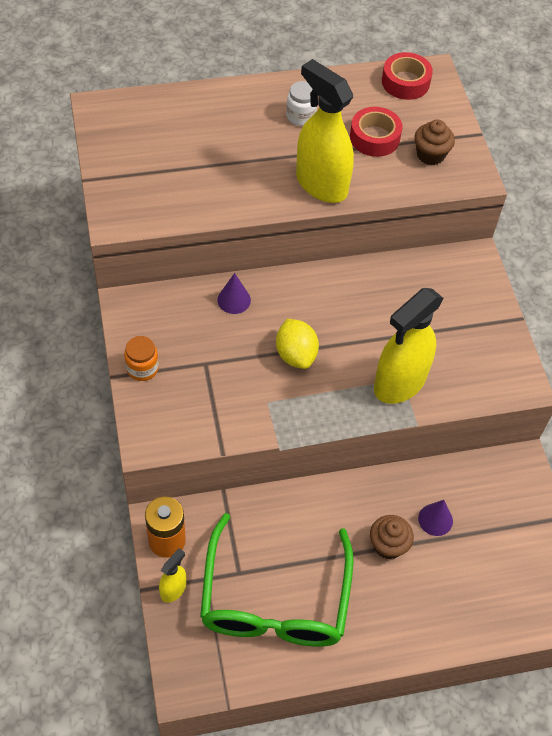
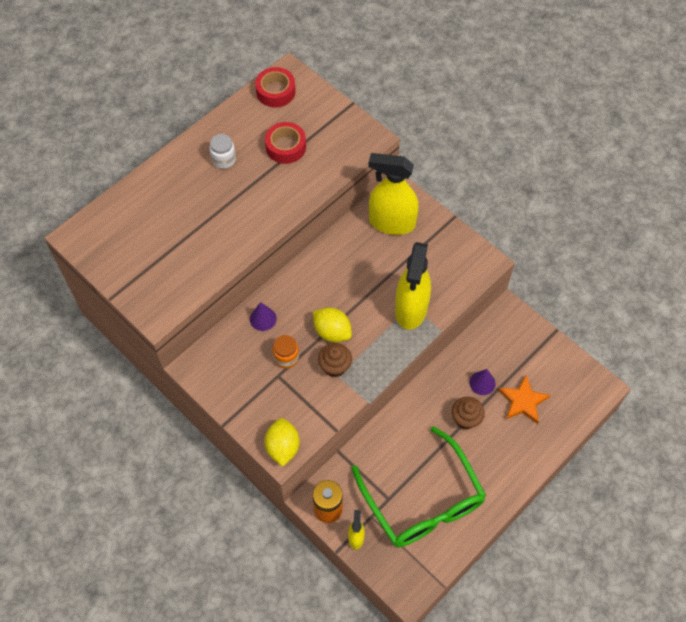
camera: 30 degrees left, 5 degrees up
(142, 368) = (239, 406): orange jar -> orange jar (286, 357)
(154, 436) = (282, 447): none -> yellow lemon
(321, 184) = (276, 203): yellow spray bottle -> yellow spray bottle (391, 222)
(430, 155) = (331, 138): brown cupcake -> brown cupcake (335, 366)
(468, 568) = (523, 401): none -> orange star

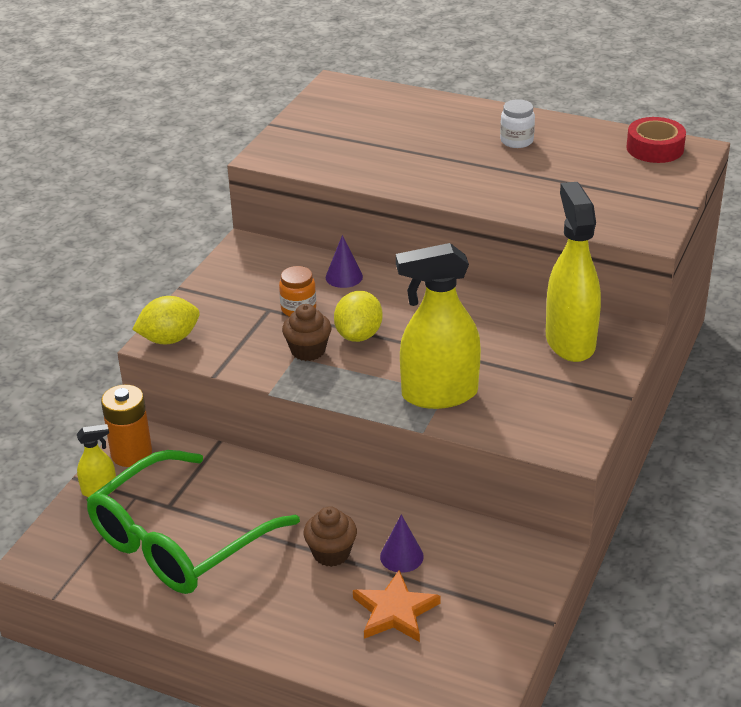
camera: 70 degrees right, 25 degrees down
(286, 147) = (575, 176): red tape -> none

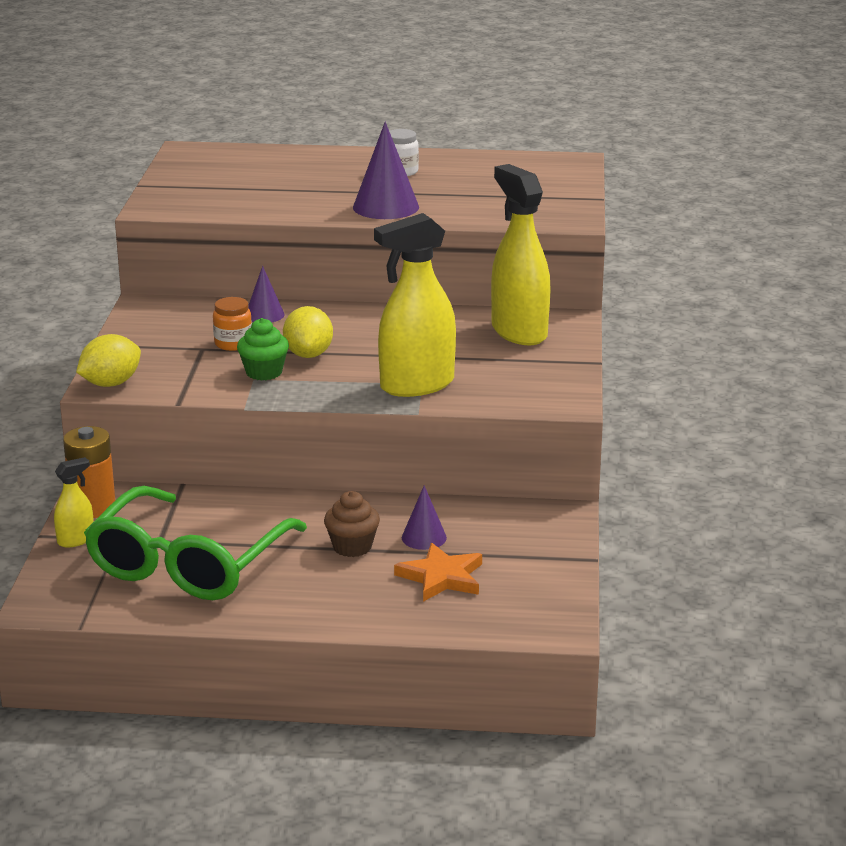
camera: 20 degrees left, 10 degrees down
(308, 350) = (264, 372): brown cupcake -> green cupcake
(478, 186) = (386, 207): none -> purple cone
(655, 148) = (537, 163): red tape -> none

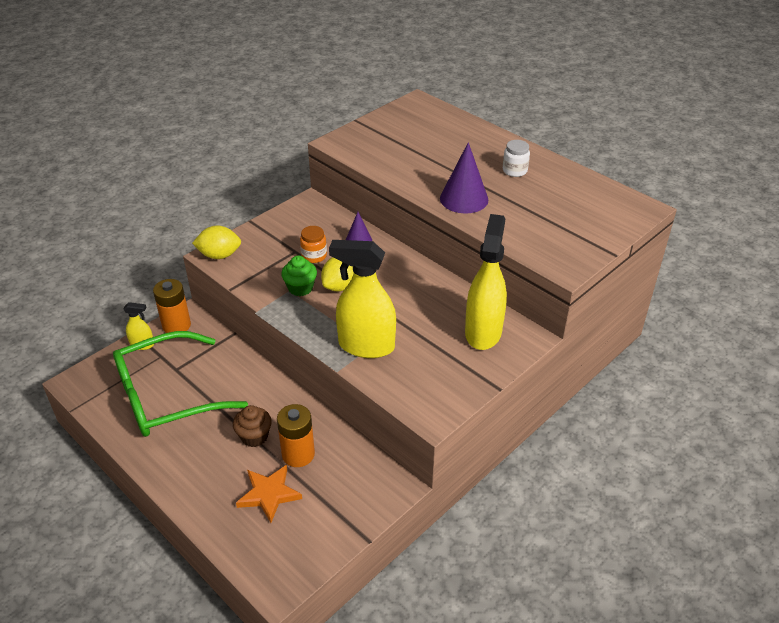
camera: 40 degrees right, 15 degrees up
(424, 537) = (298, 454): purple cone -> orange battery

